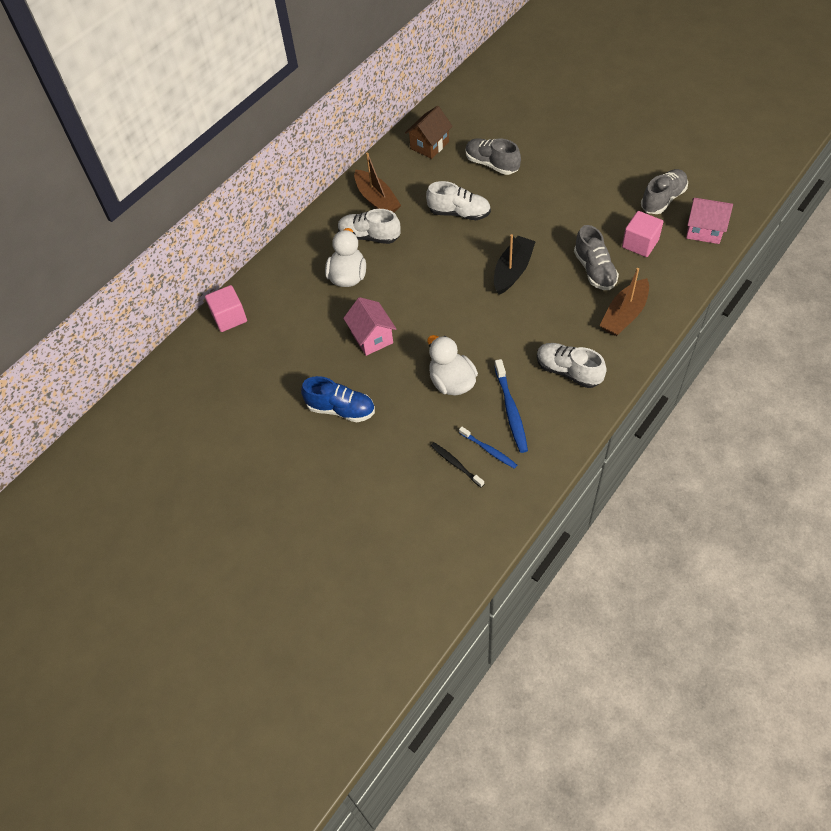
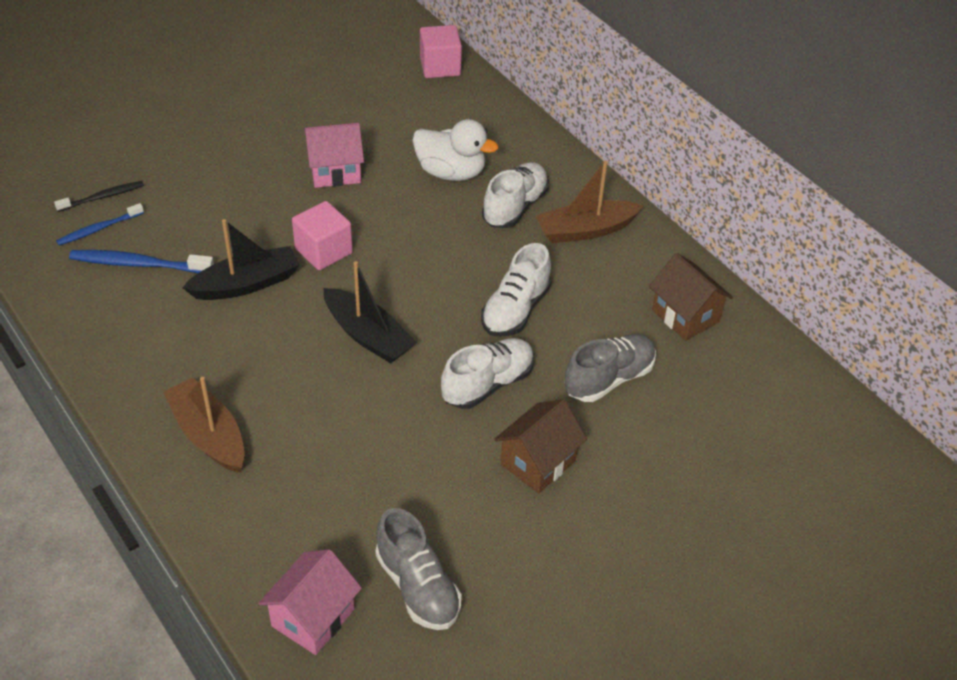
camera: 100 degrees right, 10 degrees down
(341, 409) = (246, 126): blue shoe -> none
(452, 382) = (219, 223): white duck -> none
(500, 344) = (246, 284): none -> black boat
(563, 177) = (538, 462): none -> brown house
(568, 371) = (156, 338): white shoe -> white shoe (488, 384)
(594, 270) = (314, 430): grey shoe -> none
(640, 244) = (334, 511): pink cube -> pink cube (323, 251)

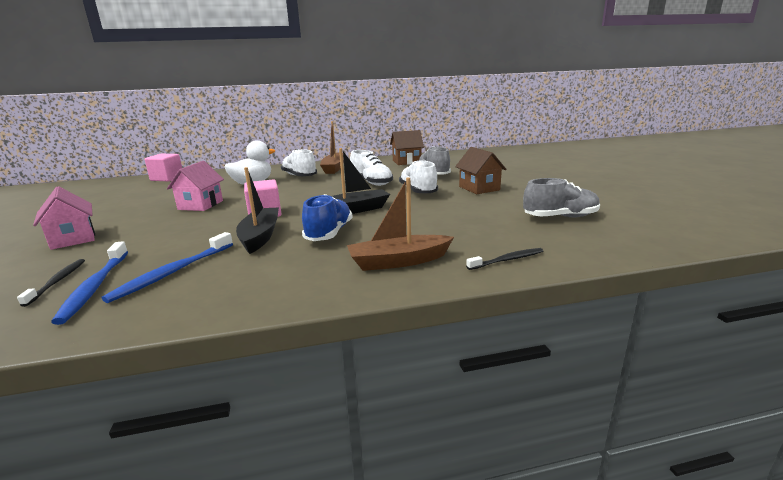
camera: 65 degrees left, 25 degrees down
(98, 229) = (95, 287): blue toothbrush -> blue toothbrush, size x1.57
(239, 537) = (507, 260): none -> black toothbrush
(274, 343) = (329, 233): none -> blue shoe
(313, 617) = (585, 244): pink house -> pink house (73, 239)

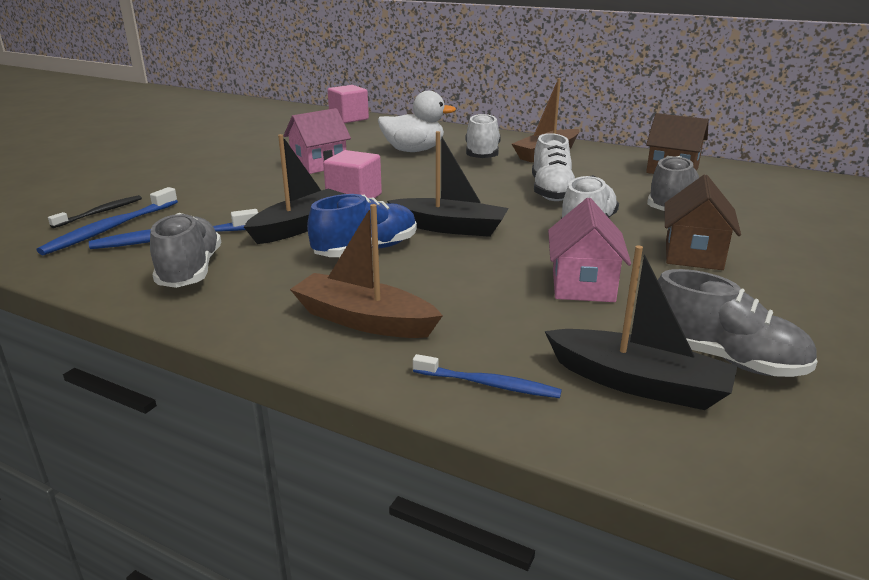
camera: 40 degrees right, 5 degrees up
(73, 239) = (172, 171): pink house -> pink house (583, 285)
(231, 283) = (190, 271): none -> grey shoe
(507, 260) = (489, 384): black toothbrush -> blue toothbrush
(553, 236) = (638, 383): none -> black boat

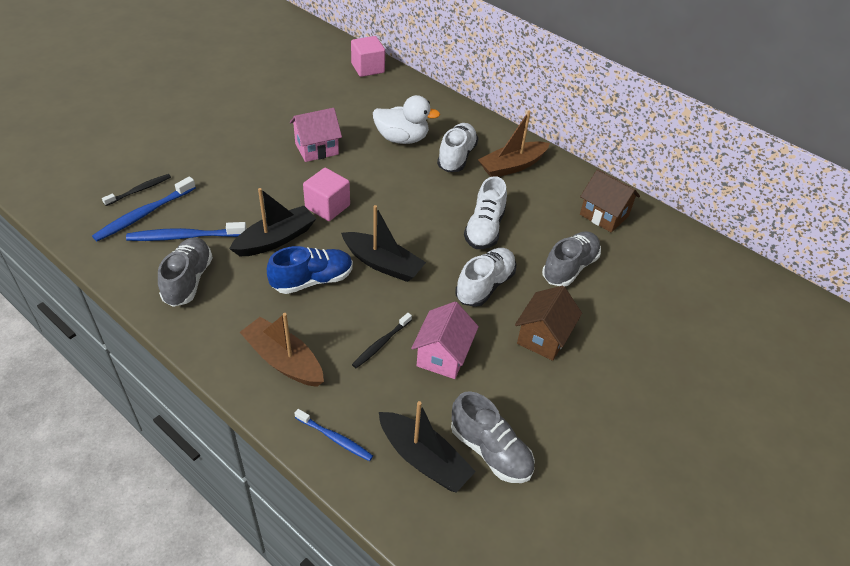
camera: 10 degrees right, 20 degrees up
(493, 287) = (381, 344): none -> black toothbrush

